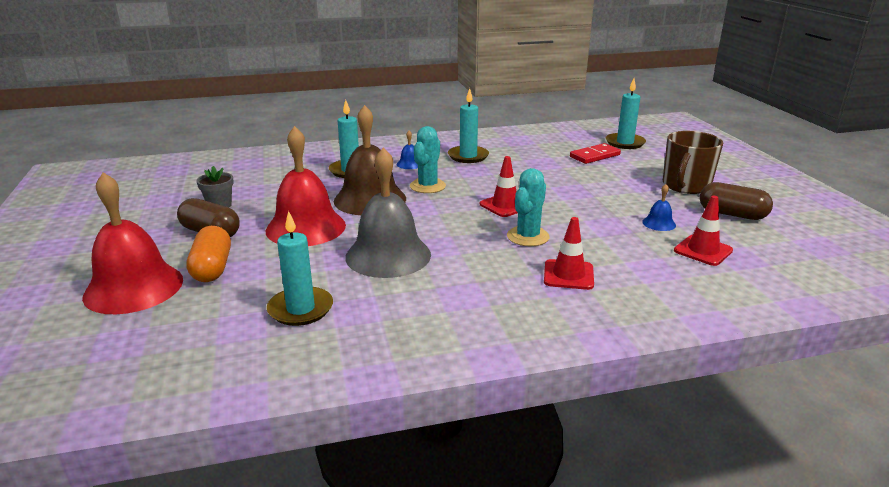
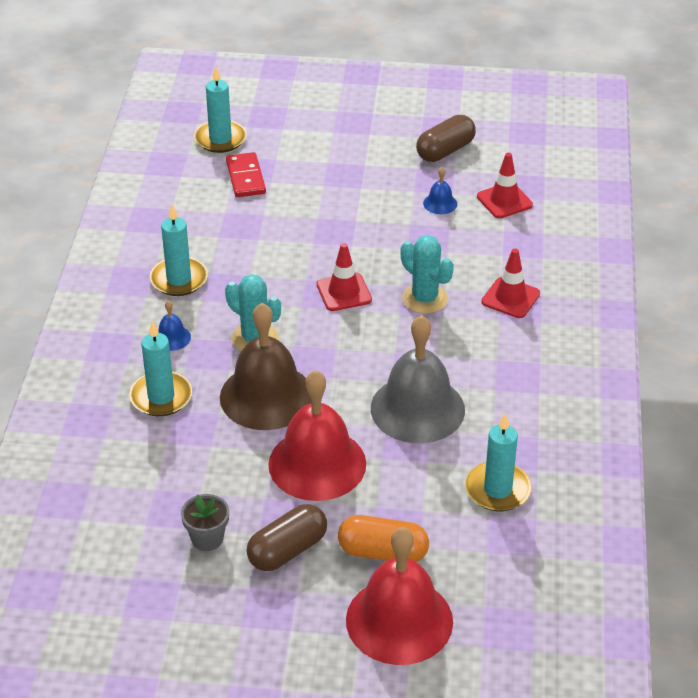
camera: 70 degrees left, 15 degrees up
(686, 186) = (366, 149): brown mug -> none

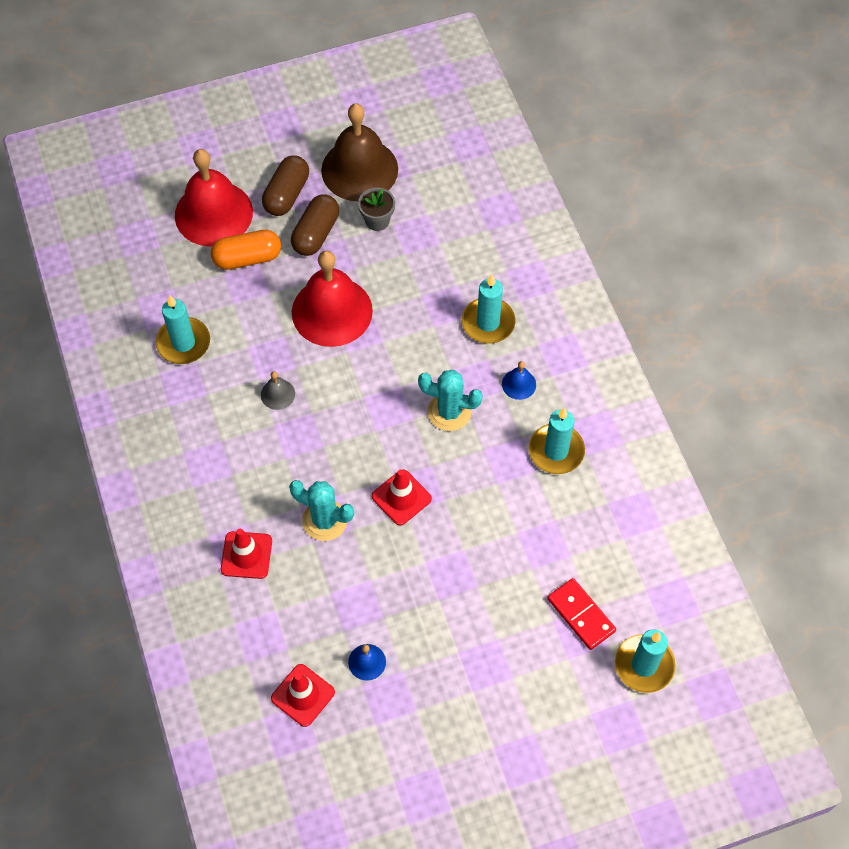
camera: 155 degrees right, 20 degrees up
(266, 396) = (405, 357): brown bell -> brown bell (359, 169)
(417, 409) = (277, 394): grey bell -> grey bell, size x0.42
(445, 151) = (398, 753): brown capsule -> brown capsule (286, 194)

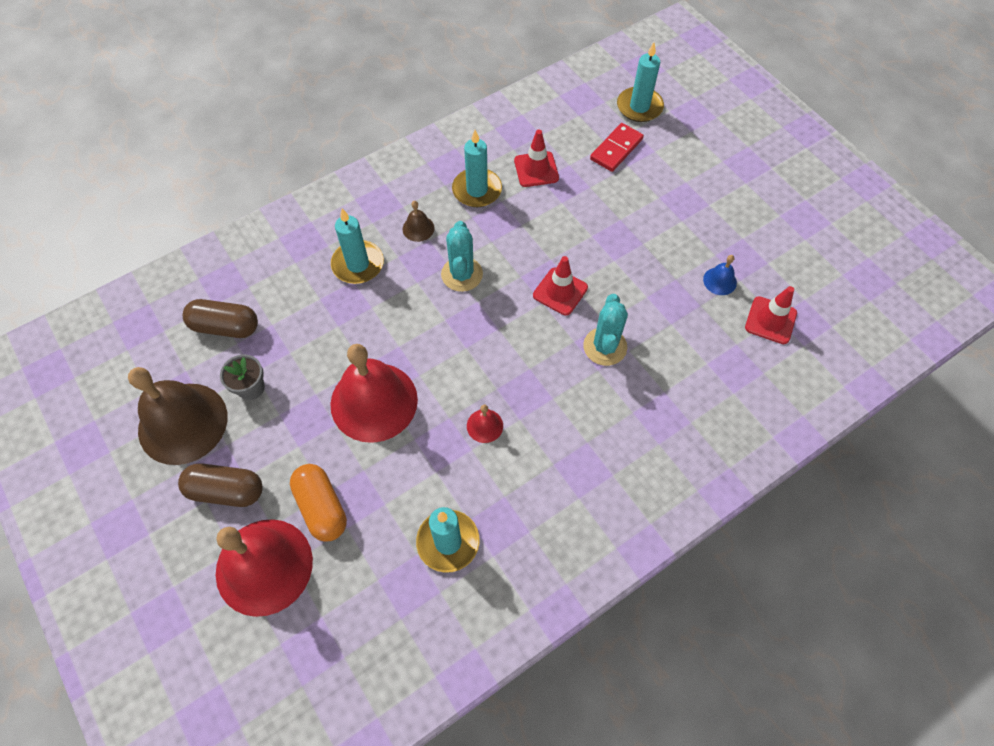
camera: 105 degrees left, 0 degrees up
(246, 555) = (664, 403): red traffic cone -> red traffic cone (536, 169)
(277, 394) = (484, 425): grey bell -> red bell
(316, 234) = (277, 444): brown capsule -> brown capsule (225, 327)
(519, 384) = (418, 228): blue bell -> brown bell

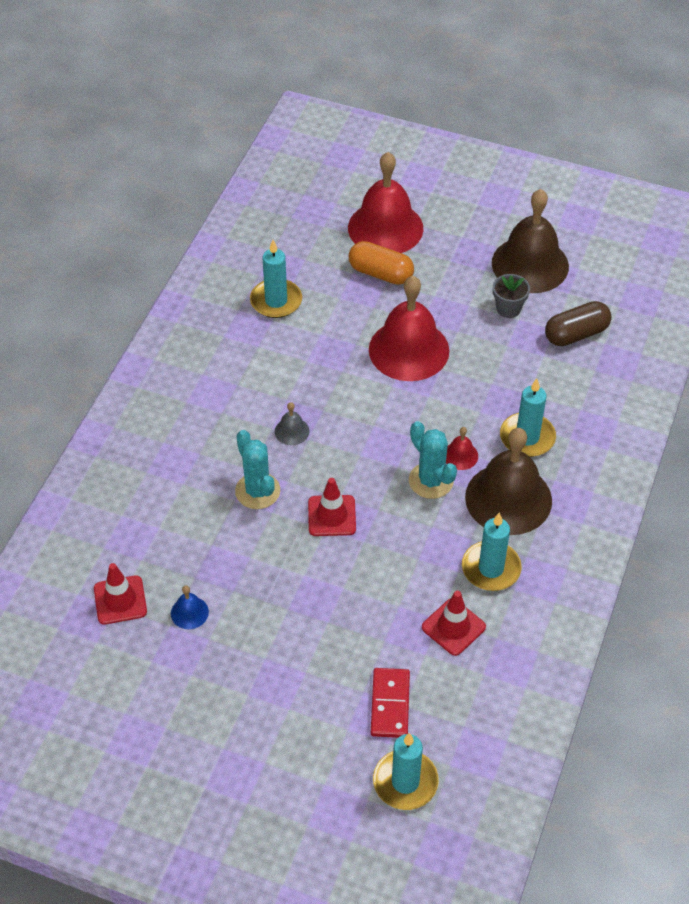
camera: 145 degrees right, 10 degrees down
(226, 490) = (454, 248): brown capsule -> none
(418, 228) = (508, 498): brown bell -> brown bell, size x2.41
(484, 425) = (310, 380): red bell -> red bell (460, 455)
(538, 384) = (292, 431): none -> grey bell

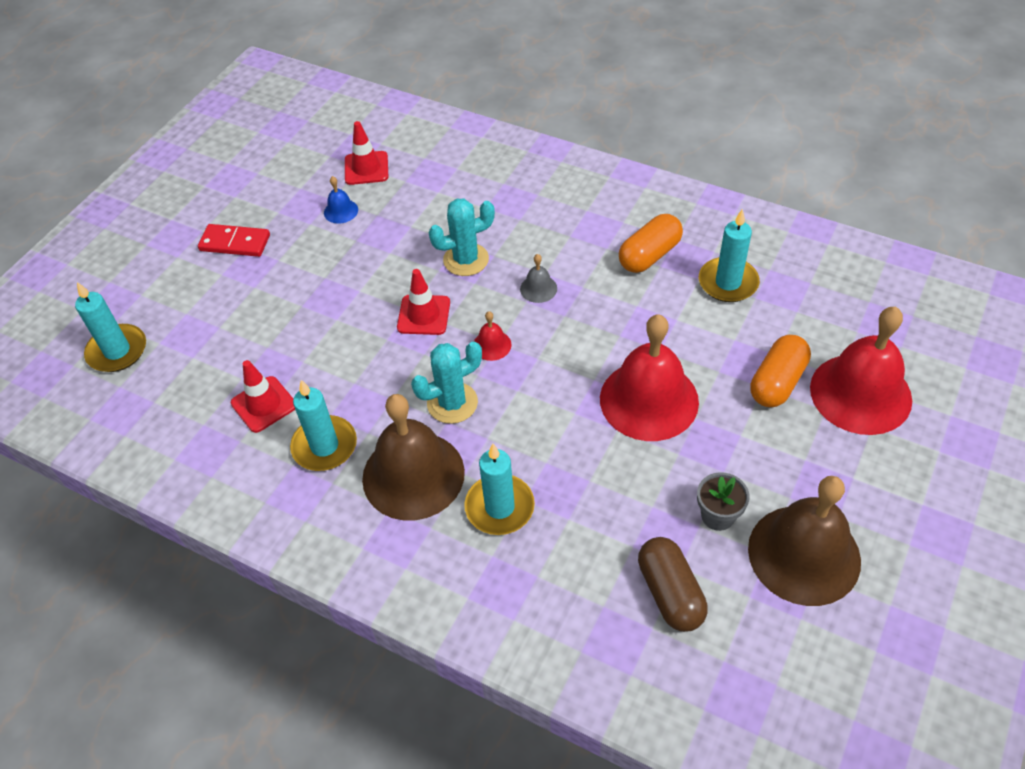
camera: 100 degrees right, 0 degrees up
(245, 353) = (649, 255): none -> orange capsule
(390, 704) = (198, 346): red domino -> red domino (235, 243)
(460, 455) = (483, 435): red bell -> red bell (492, 345)

